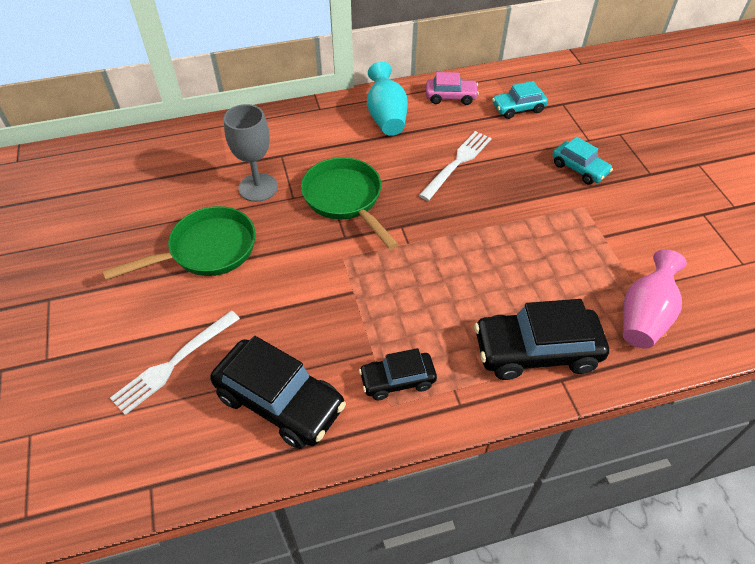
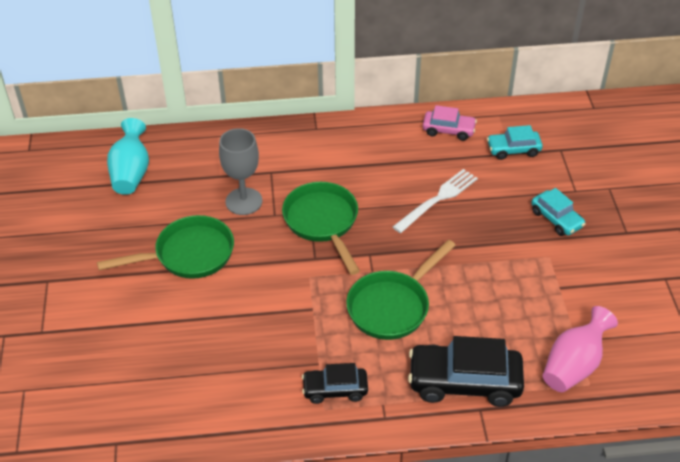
camera: 10 degrees right, 5 degrees down
(174, 363) = (146, 349): white fork -> none
(280, 401) = (231, 392): black car -> none
(386, 117) = (379, 144): turquoise vase -> turquoise vase (131, 173)
(438, 278) = (392, 306): none -> green pan

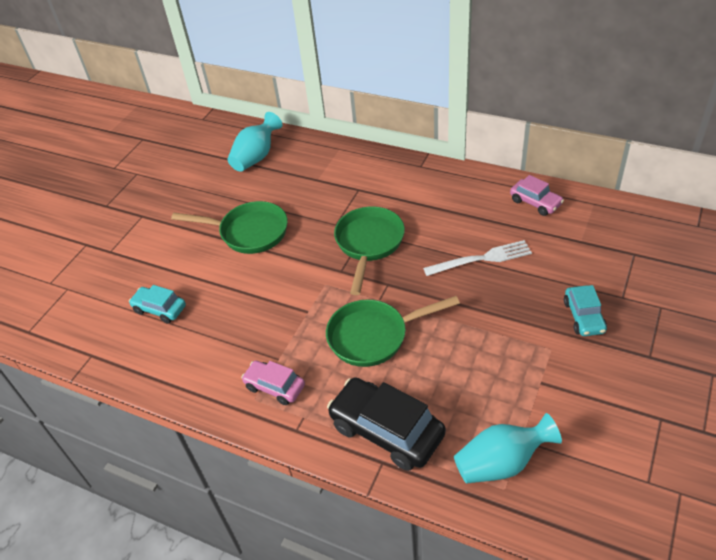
camera: 35 degrees right, 0 degrees up
(244, 201) = (320, 205): grey goblet -> none
(335, 389) = (275, 387): black car -> pink car
(513, 150) = (586, 239): turquoise car -> turquoise car (160, 309)
(574, 365) = (501, 463): pink vase -> turquoise vase

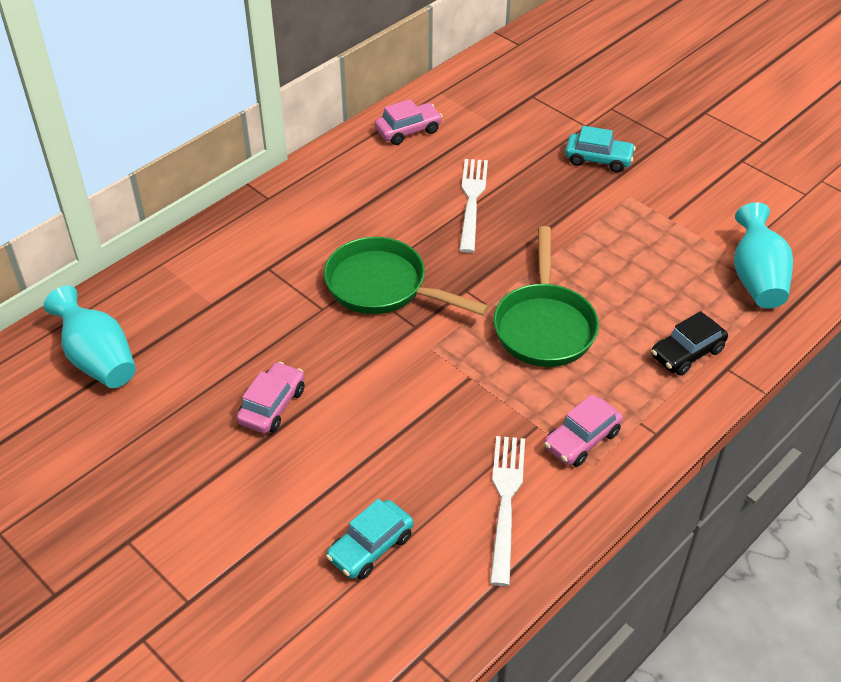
camera: 75 degrees left, 0 degrees up
(210, 361) = (506, 501): none -> white fork
(249, 232) = (272, 406): green pan -> pink car
(386, 430) = (687, 353): black car -> black car, size x0.57

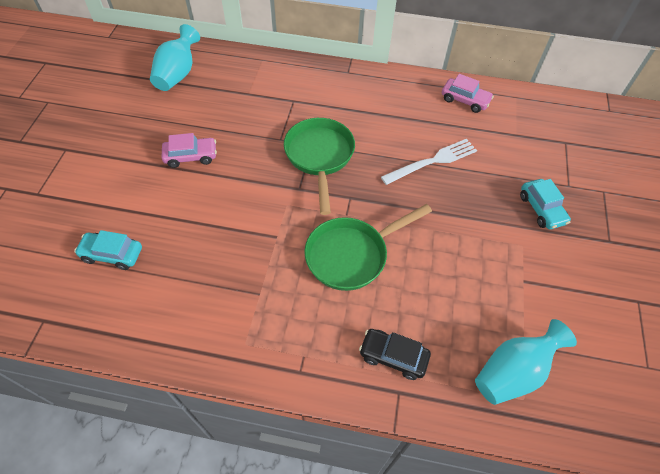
camera: 55 degrees right, 10 degrees up
(506, 501) = (184, 307): white fork -> none
(581, 439) = (264, 326): pink car -> none

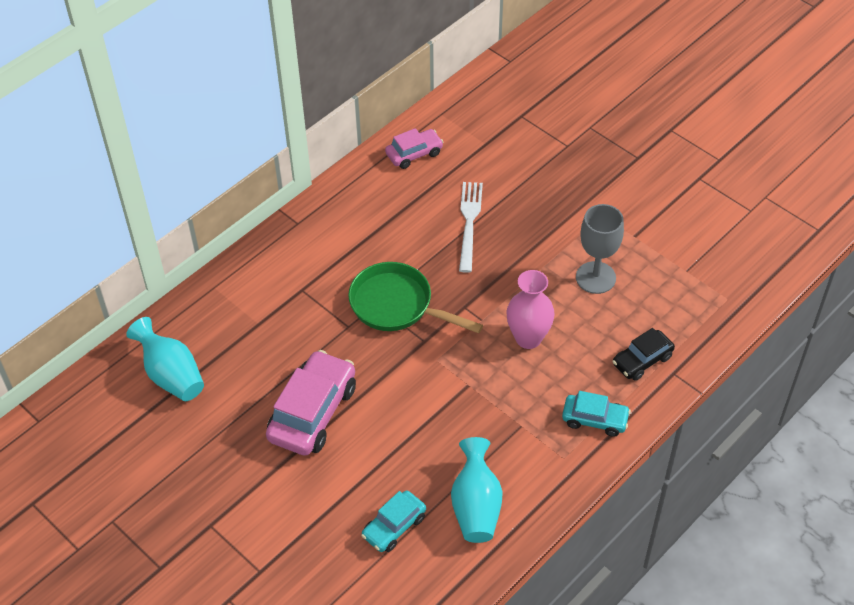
camera: 55 degrees left, 5 degrees down
(191, 156) = (313, 412): pink car -> pink car, size x1.74
(352, 255) = (528, 338): green pan -> pink vase
(453, 273) = (595, 277): none -> grey goblet
(513, 372) = (703, 292): turquoise vase -> turquoise vase (476, 506)
(541, 209) = (577, 180): turquoise car -> turquoise car (595, 419)

